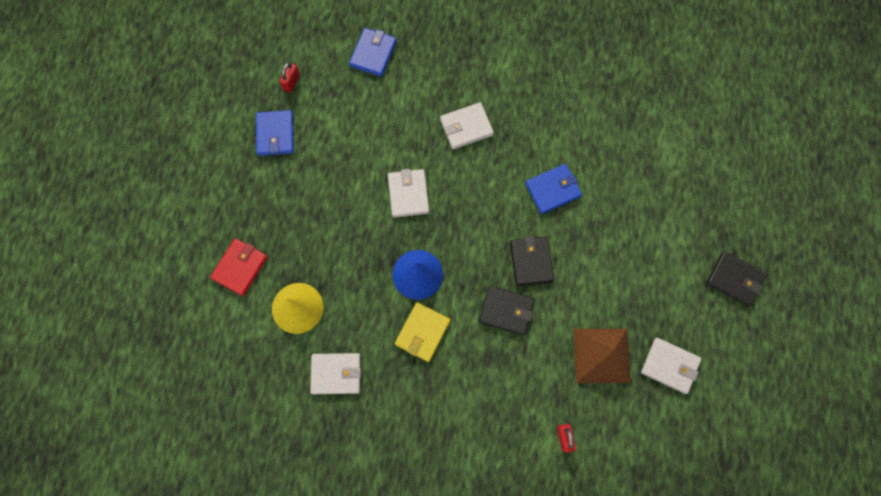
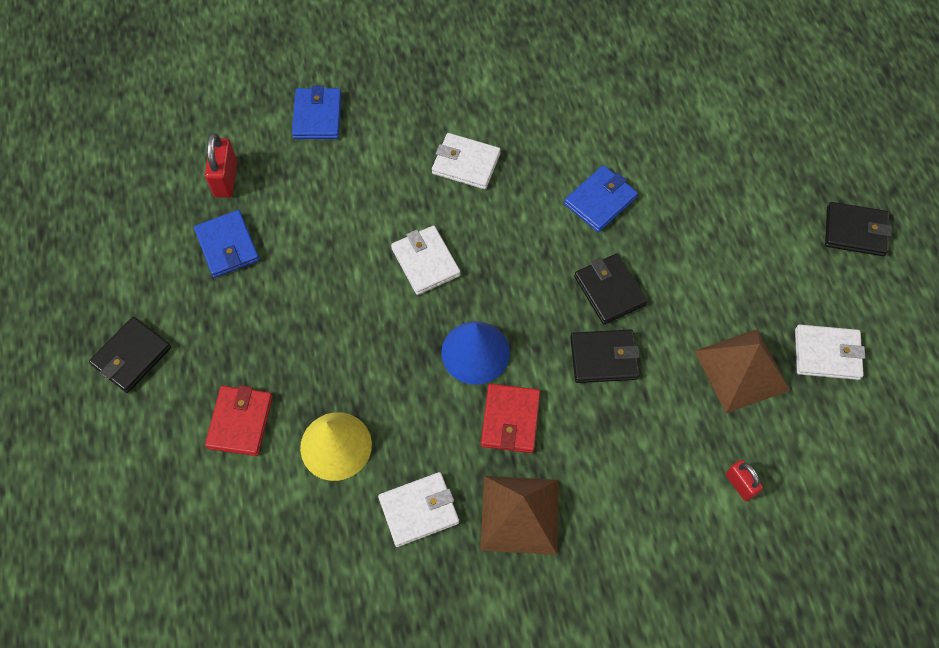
camera: 20 degrees left, 10 degrees down
(184, 194) = (132, 356): none -> black wallet
(291, 82) = (226, 179): red padlock -> red padlock, size x1.53
(403, 402) = (519, 514): none -> brown pyramid
(422, 332) = (510, 420): yellow wallet -> red wallet
(466, 127) = (466, 163): white wallet -> white wallet turned 60 degrees clockwise

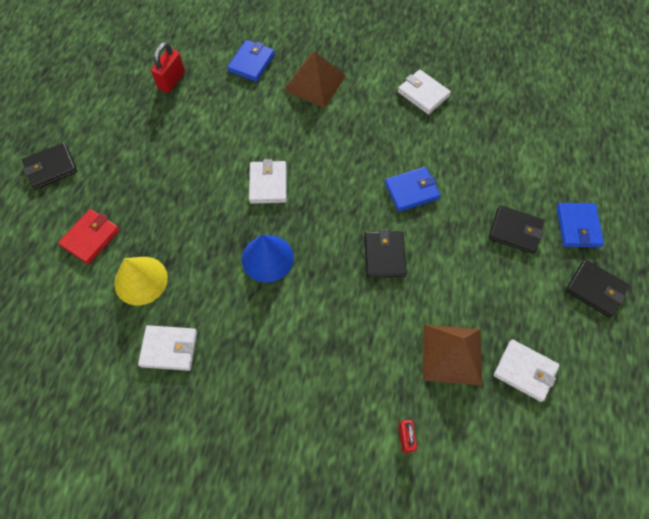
camera: 25 degrees right, 0 degrees up
(227, 246) = (148, 123): blue wallet -> blue wallet (577, 226)
(466, 163) = (332, 130): white wallet -> white wallet (423, 94)
(510, 420) = (265, 315): red wallet -> none
(519, 514) = (235, 384): brown pyramid -> brown pyramid (314, 83)
(603, 358) = (354, 301): black wallet -> black wallet (515, 231)

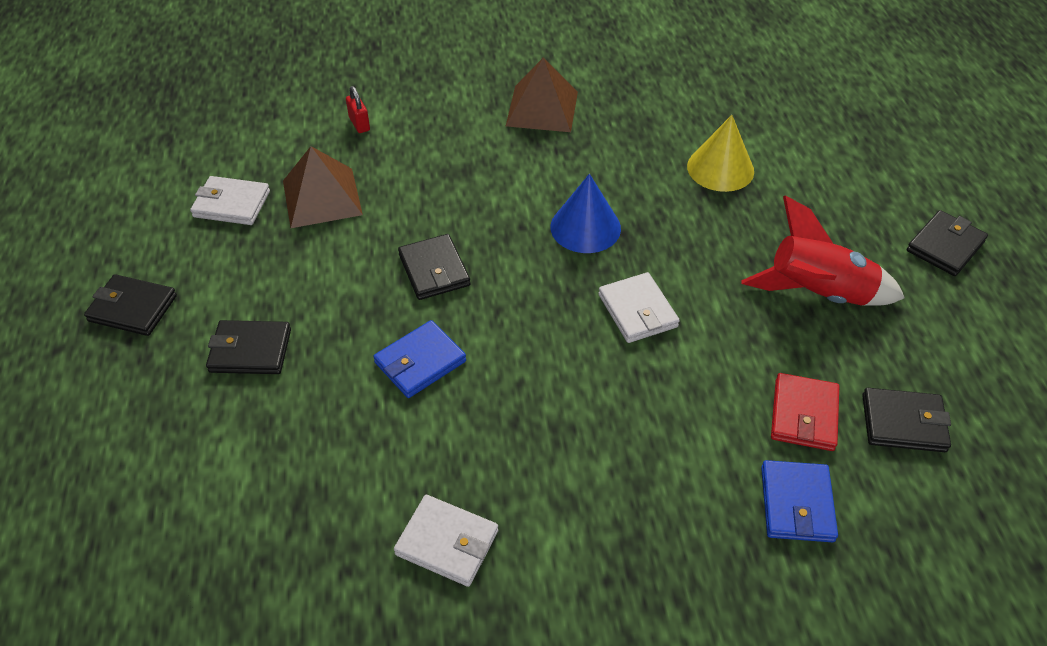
camera: 160 degrees right, 15 degrees down
(91, 238) = (815, 190): red wallet -> red wallet (803, 415)
(155, 161) = (817, 293): none -> red rocket
(169, 349) = (642, 125): white wallet -> none
(171, 80) = (903, 423): red padlock -> black wallet
(314, 83) = (658, 500): brown pyramid -> brown pyramid (542, 108)
(577, 226) = (150, 383): blue wallet -> none

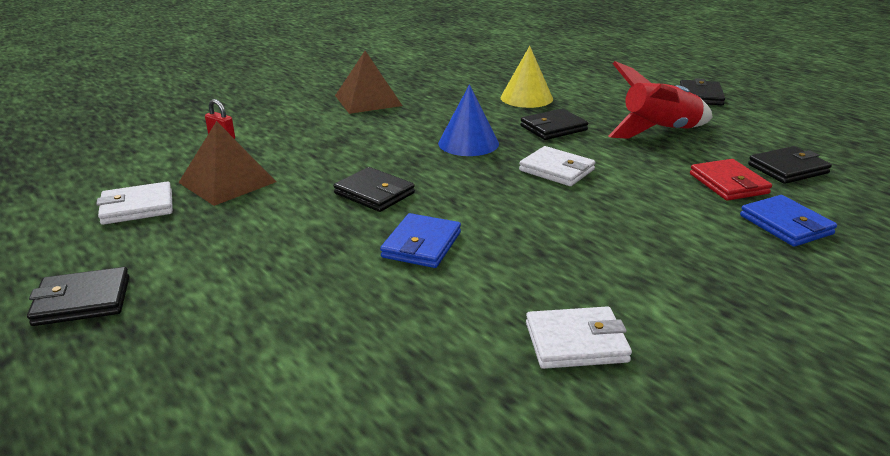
camera: 30 degrees left, 20 degrees down
(250, 350) = (248, 288): black wallet -> black wallet (553, 128)

